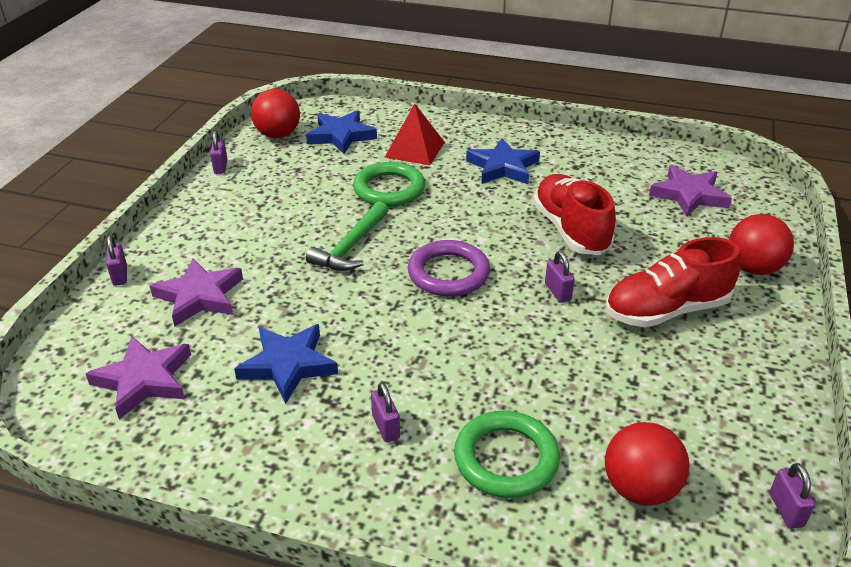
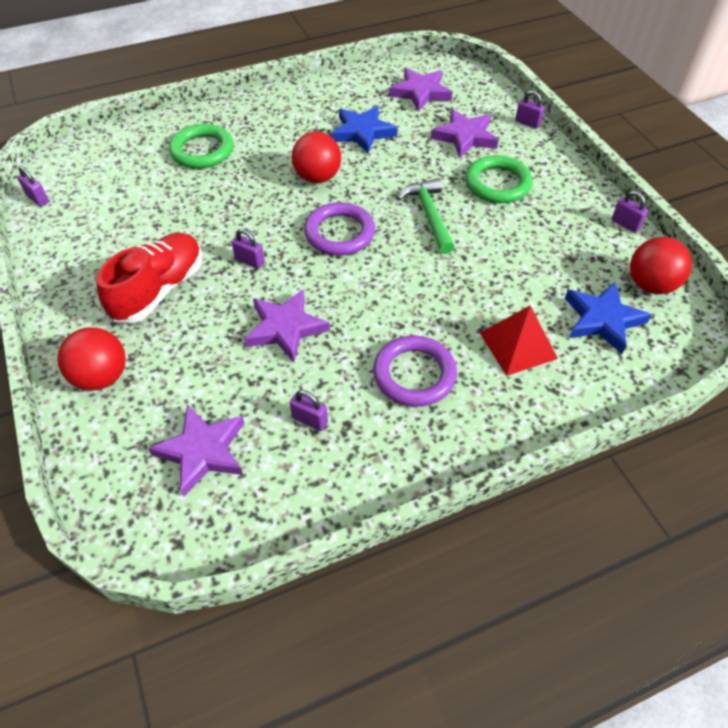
camera: 140 degrees right, 15 degrees up
(385, 427) = (277, 133): purple padlock -> purple padlock (310, 420)
(389, 189) = (474, 282): green ring -> green ring (497, 183)
(503, 167) = (414, 374): blue star -> purple ring
(570, 230) = (285, 328): red shoe -> purple star
(639, 488) = (123, 171): red ball -> red ball (317, 177)

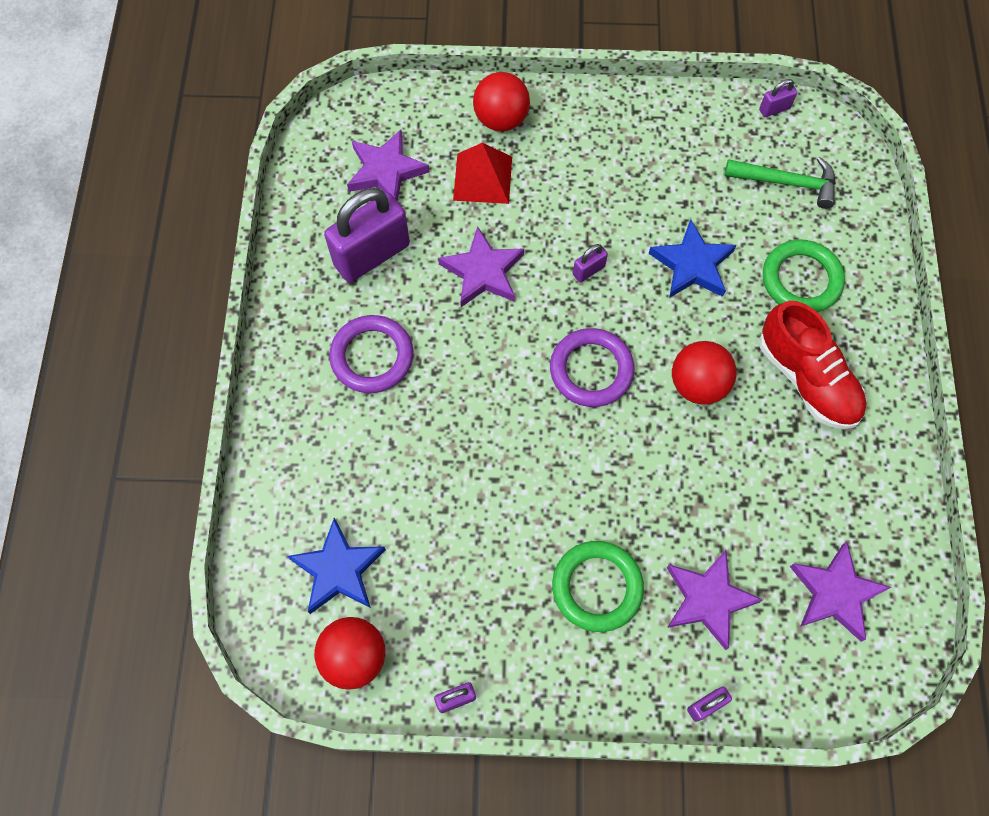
camera: 115 degrees right, 15 degrees up
(159, 290) = (586, 184): red shoe -> red shoe (807, 379)
(310, 420) = (372, 255): purple padlock -> purple padlock, size x2.32
(362, 132) = (768, 473): blue star -> blue star (692, 265)
(429, 215) = (576, 476): green hammer -> green hammer (786, 182)
(518, 345) = (353, 466): red pyramid -> red pyramid (483, 178)

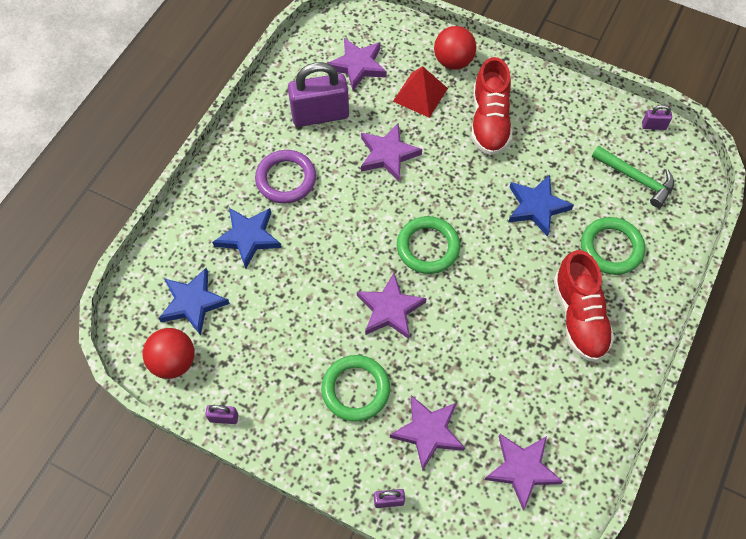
camera: 25 degrees right, 5 degrees down
(364, 453) = (248, 237): none -> blue star
(583, 179) = (489, 121): none -> red shoe
(586, 468) = (390, 309): none -> purple star
(588, 270) = (461, 182): purple padlock -> none
(591, 370) = (428, 247): purple ring -> green ring
(698, 384) = (497, 287): red ball -> none

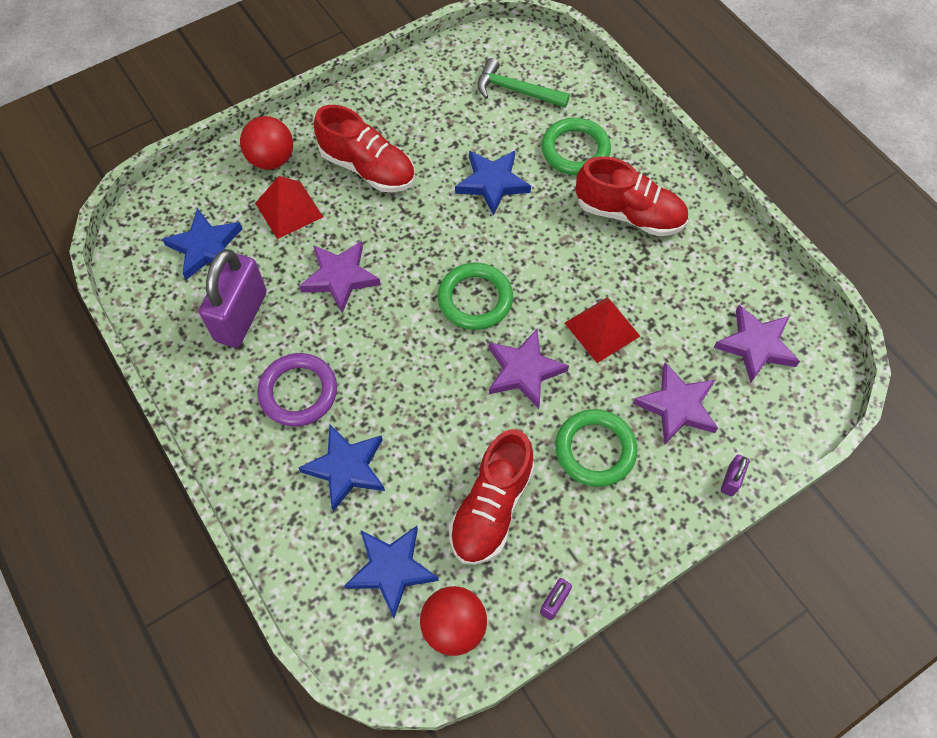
camera: 60 degrees left, 0 degrees up
(271, 342) = (491, 507): none -> red shoe
(358, 66) = (205, 247): purple star -> blue star
(460, 346) = (602, 329): none -> red pyramid
(636, 179) = (516, 90): green hammer -> green hammer turned 135 degrees counterclockwise
(653, 126) = (470, 45): purple padlock -> none

